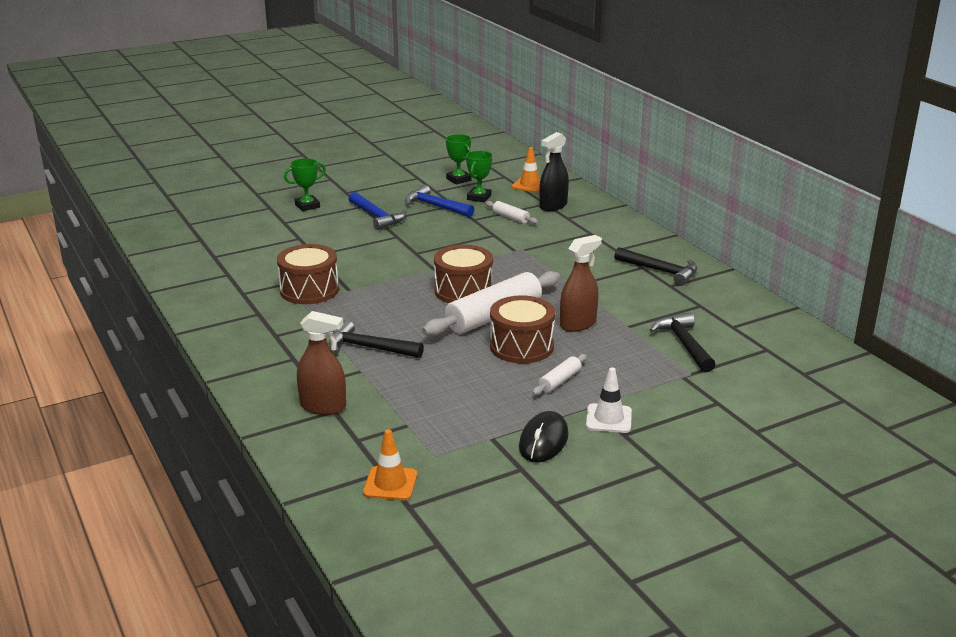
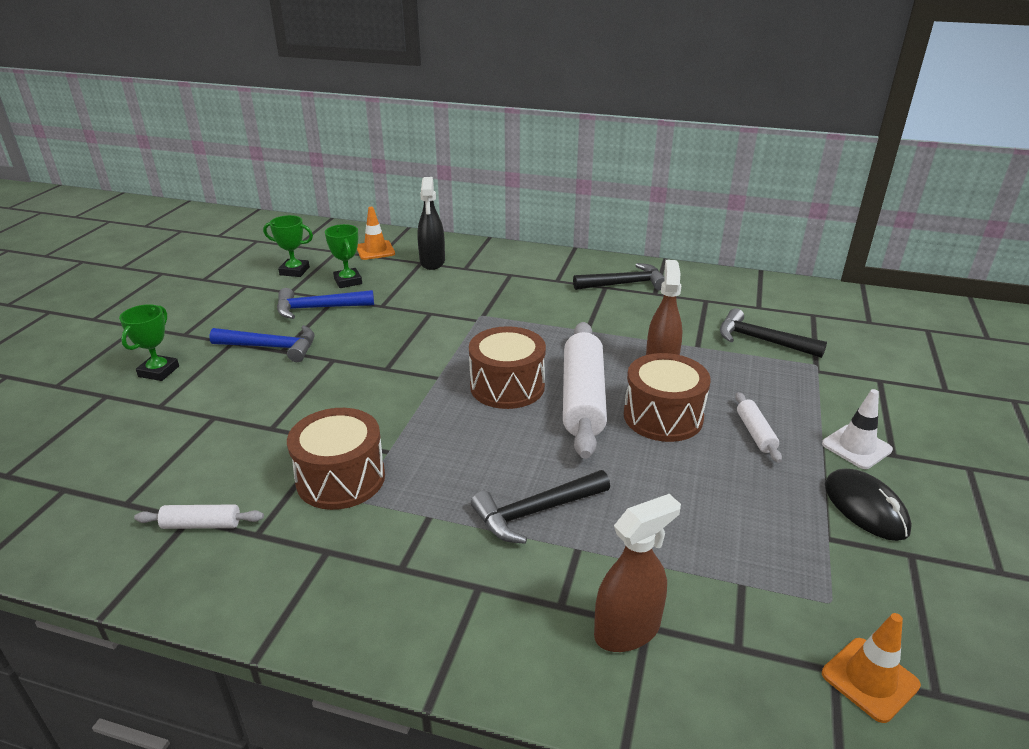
camera: 45 degrees left, 5 degrees up
(510, 218) = (414, 289): white rolling pin -> white rolling pin (201, 525)

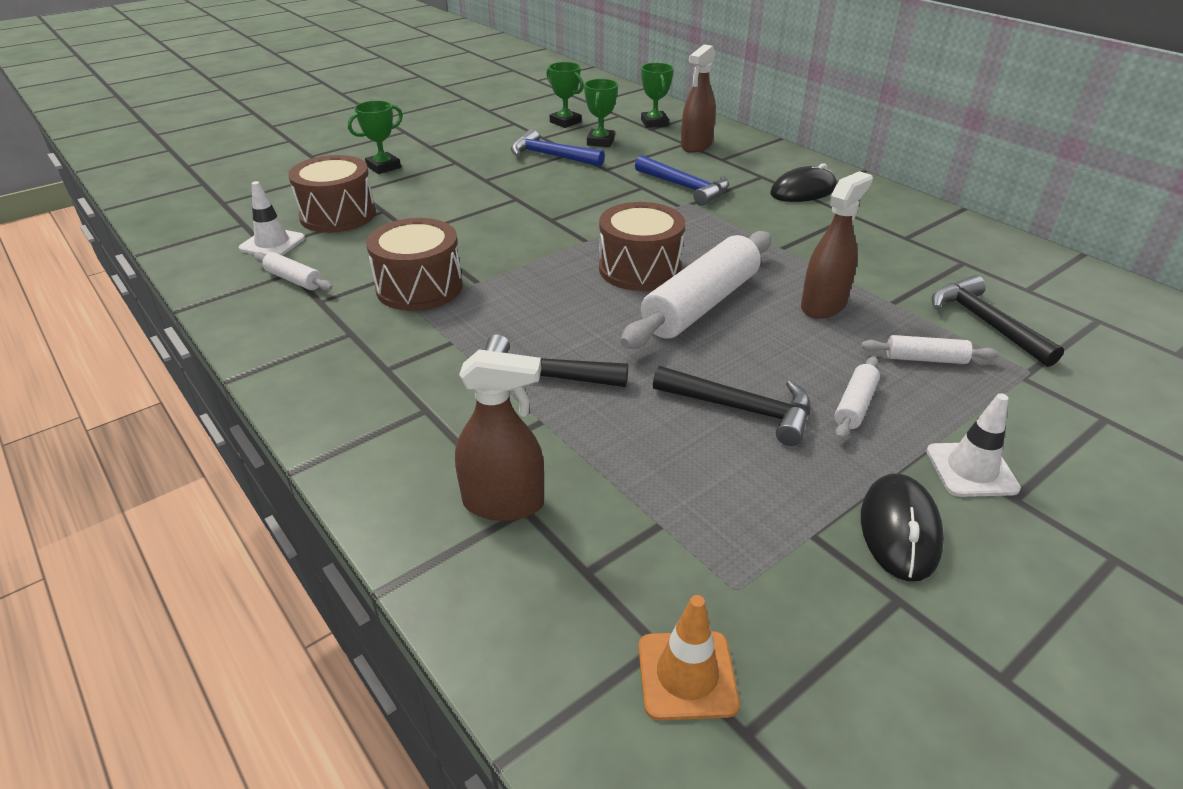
camera: 35 degrees right, 5 degrees up
(128, 497) = (272, 243): none -> white traffic cone
(271, 347) = (480, 174): blue hammer -> blue hammer (685, 187)
(375, 250) = (654, 123): orange traffic cone -> green trophy
(432, 262) = (696, 146): black spray bottle -> brown spray bottle
(552, 278) = (803, 191): none -> black mouse
(624, 284) = (879, 219): black hammer -> black hammer (741, 409)
(663, 416) = (766, 350): brown drum -> brown drum (338, 215)
(757, 380) = (925, 359): none -> white rolling pin

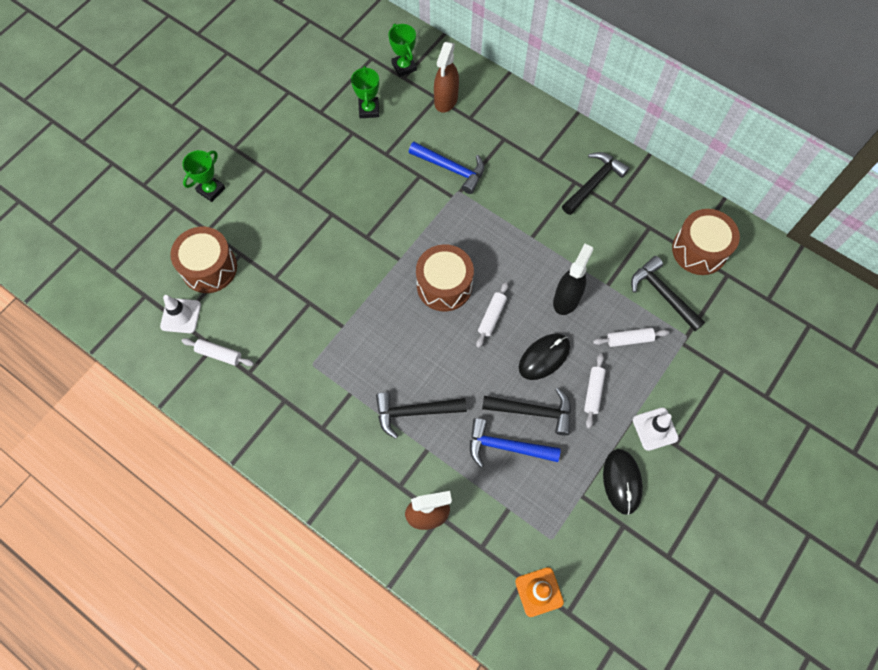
camera: 15 degrees left, 30 degrees up
(419, 287) = (307, 342): brown drum -> brown drum (699, 250)
(551, 156) = (337, 142): blue hammer -> blue hammer (506, 447)
(565, 122) = (330, 81): green trophy -> none
(701, 305) = (492, 317): white rolling pin -> white rolling pin, size x0.46
(803, 191) = (537, 155): black mouse -> black mouse (544, 357)
(823, 305) = (566, 299): brown spray bottle -> black spray bottle
(880, 219) = (594, 183): none -> black hammer

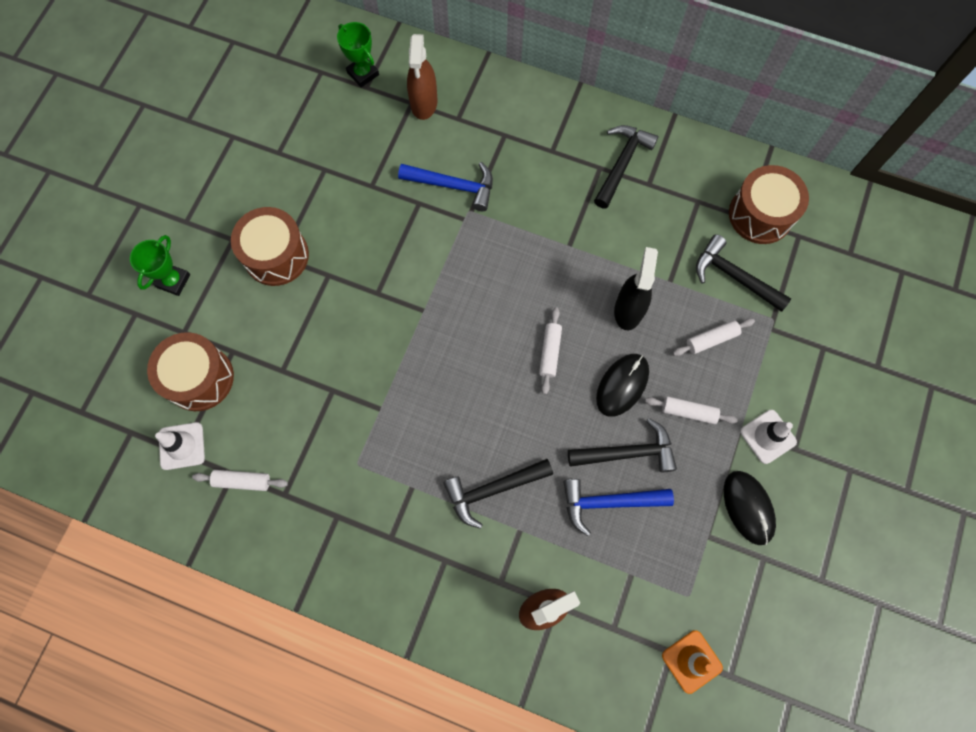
camera: 15 degrees left, 5 degrees up
(369, 109) = (336, 136): green trophy -> none
(444, 285) = (485, 329): brown drum -> brown drum (276, 255)
(593, 392) = (688, 412): white rolling pin -> white rolling pin turned 75 degrees counterclockwise

